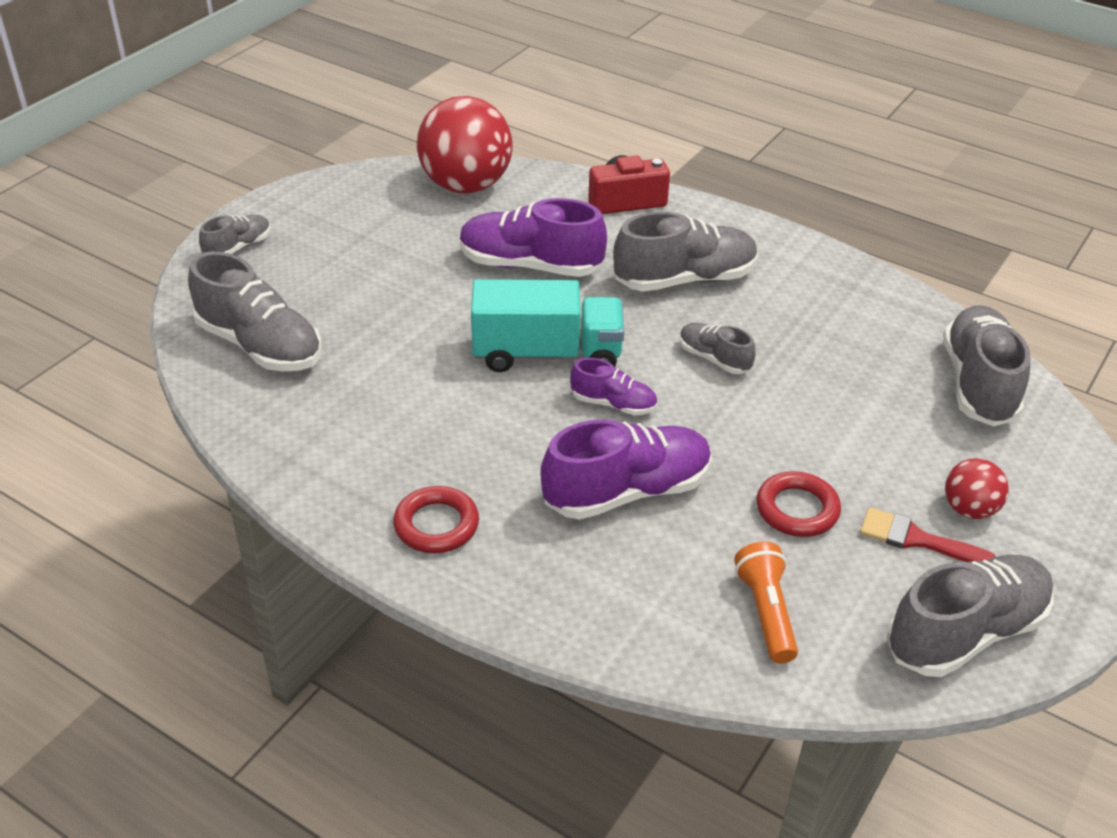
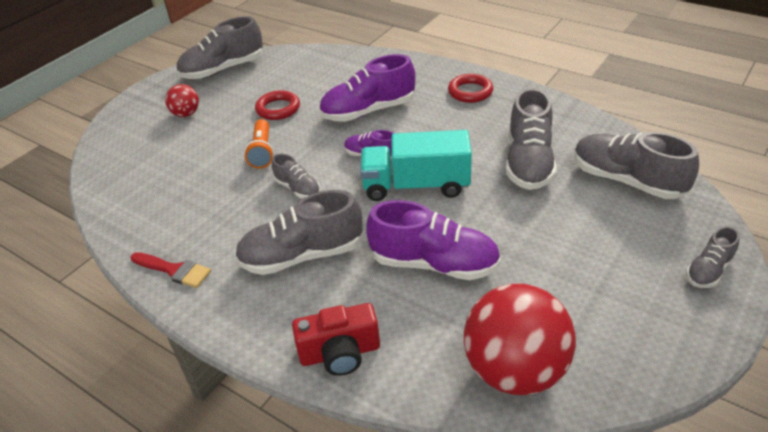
camera: 175 degrees left, 0 degrees up
(765, 612) = (310, 71): orange flashlight -> orange flashlight (262, 152)
(916, 539) = (223, 100): red brush -> red brush (174, 270)
(978, 384) = (127, 181): grey shoe -> grey shoe (529, 162)

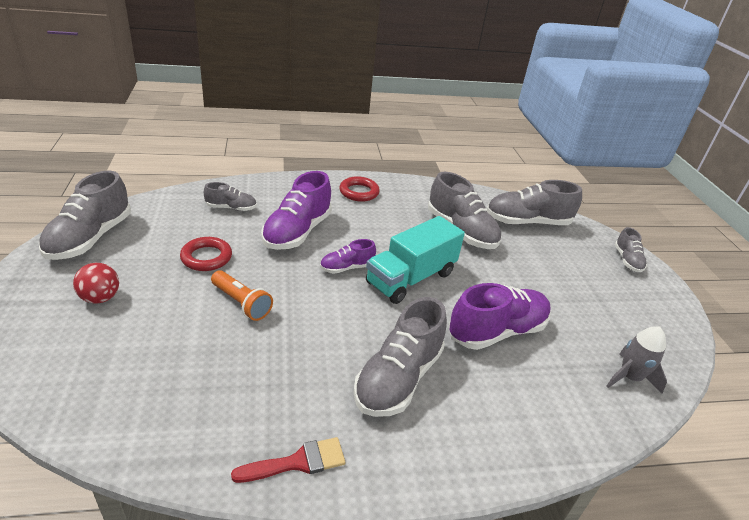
camera: 50 degrees left, 5 degrees down
(298, 189) = (320, 322): grey shoe -> grey shoe (231, 208)
(340, 353) = (527, 439): red camera -> none
(515, 370) = (629, 377): red ball -> grey rocket

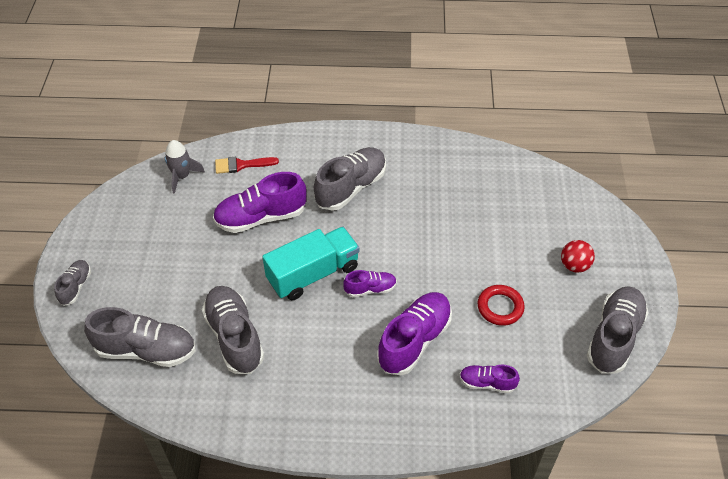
camera: 165 degrees left, 15 degrees up
(231, 208) = (487, 383): grey shoe -> purple shoe
(241, 303) = (463, 255): orange flashlight -> none
(298, 462) = (421, 147): red brush -> red brush (241, 165)
(359, 192) = (334, 414): red ring -> none

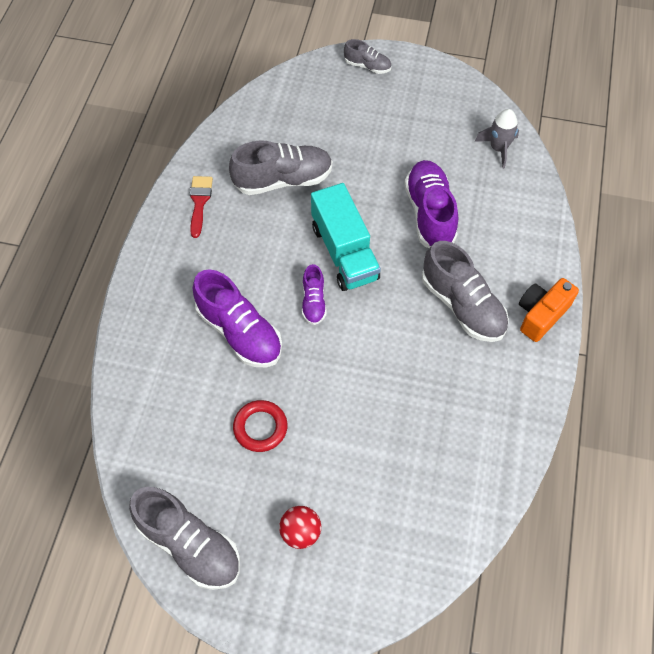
camera: 100 degrees right, 10 degrees up
(146, 350) = (285, 115): grey shoe -> none
(241, 165) = (510, 202): red brush -> red brush (199, 202)
(349, 141) = (541, 315): none -> orange camera
(487, 383) = (171, 390): purple shoe -> none

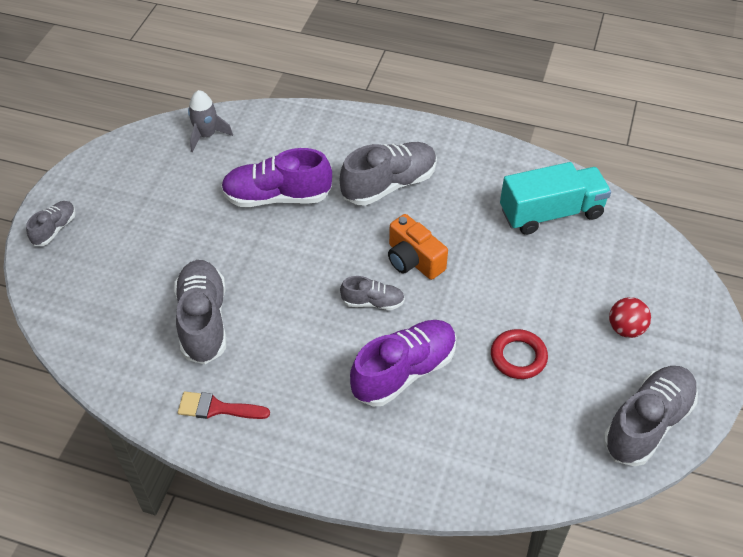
camera: 85 degrees left, 10 degrees down
(313, 302) = (373, 302): purple shoe -> grey shoe
(344, 252) = (314, 271): turquoise truck -> turquoise truck (551, 213)
(541, 315) = (404, 132): orange camera -> orange camera (413, 260)

